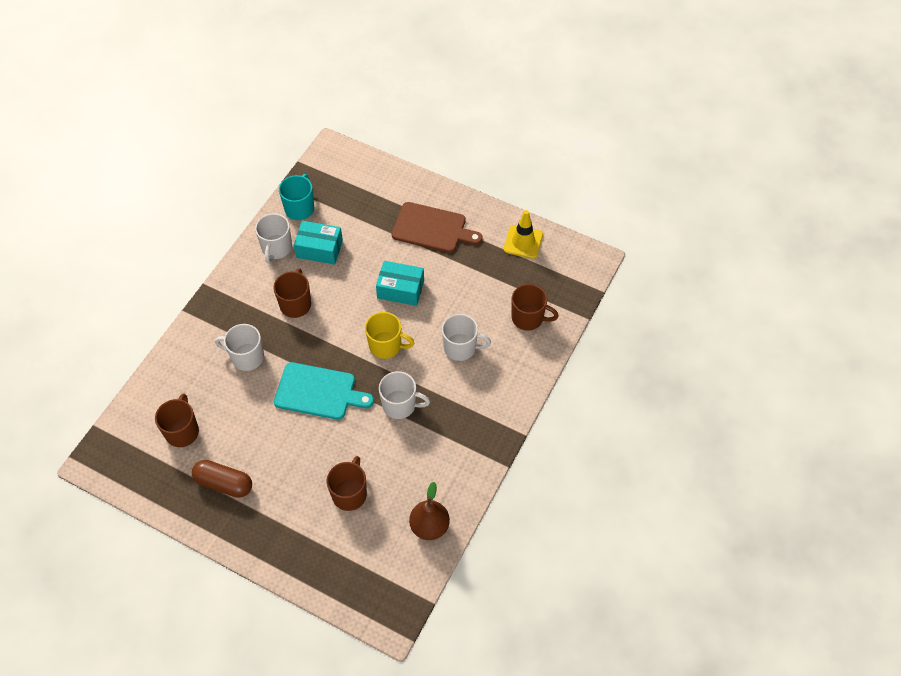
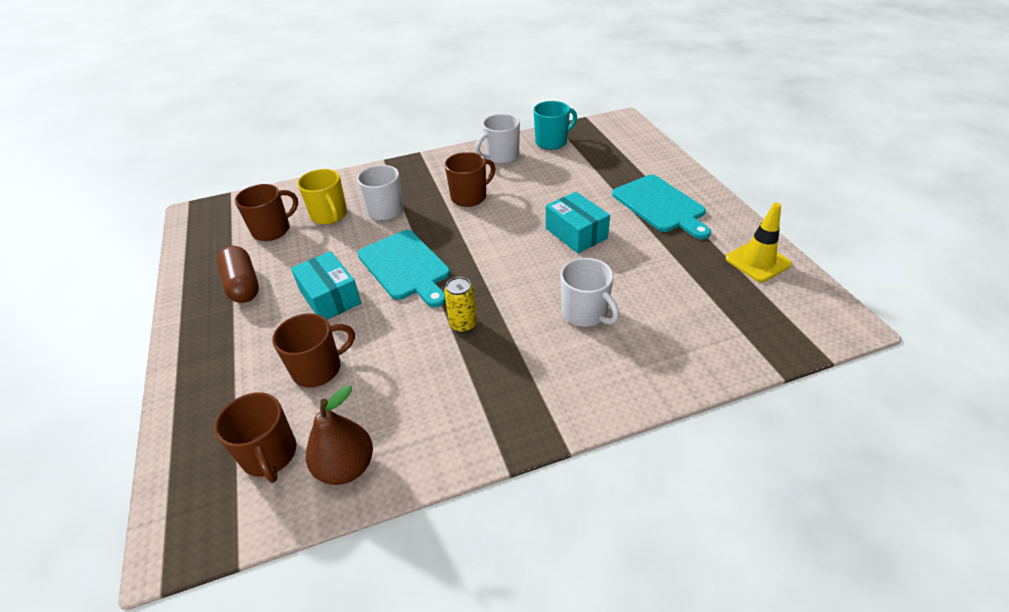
camera: 45 degrees right, 15 degrees down
(319, 249) = (536, 172): turquoise box -> turquoise box (330, 297)
(386, 346) = (510, 268): yellow mug -> yellow mug (329, 215)
(400, 405) = (463, 324): white mug -> yellow can
(432, 228) = (660, 205): brown cutting board -> turquoise cutting board
(528, 318) = (697, 331): brown mug -> brown mug (270, 455)

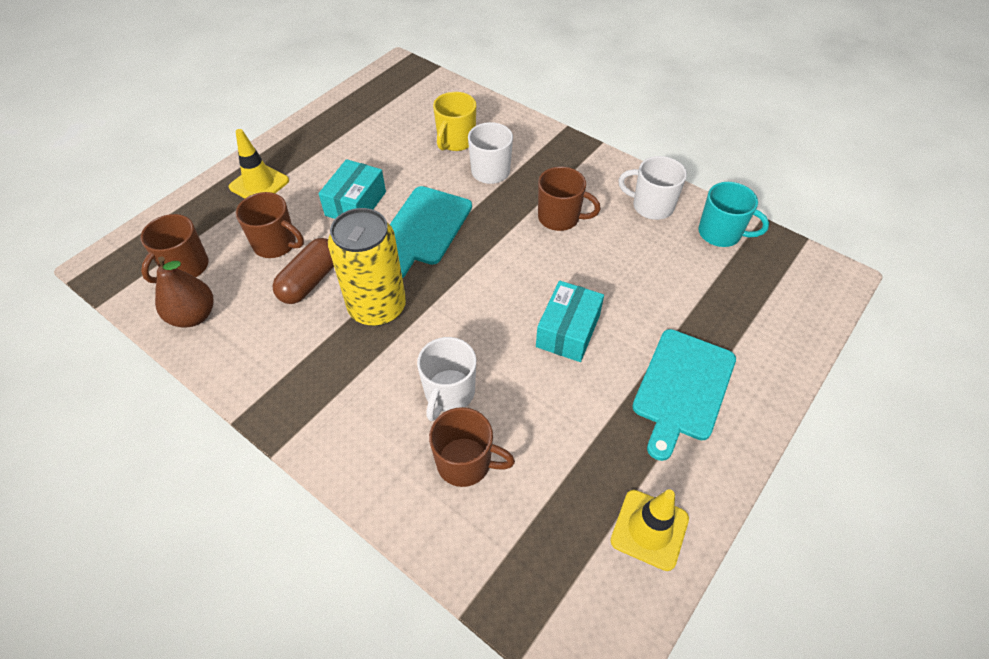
camera: 55 degrees right, 10 degrees up
(222, 356) = (259, 184): none -> yellow traffic cone
(243, 285) = (337, 146): brown capsule -> brown capsule (310, 281)
(272, 230) = (411, 120): brown mug -> brown mug (465, 463)
(463, 324) = (377, 307): yellow can -> yellow can, size x2.08

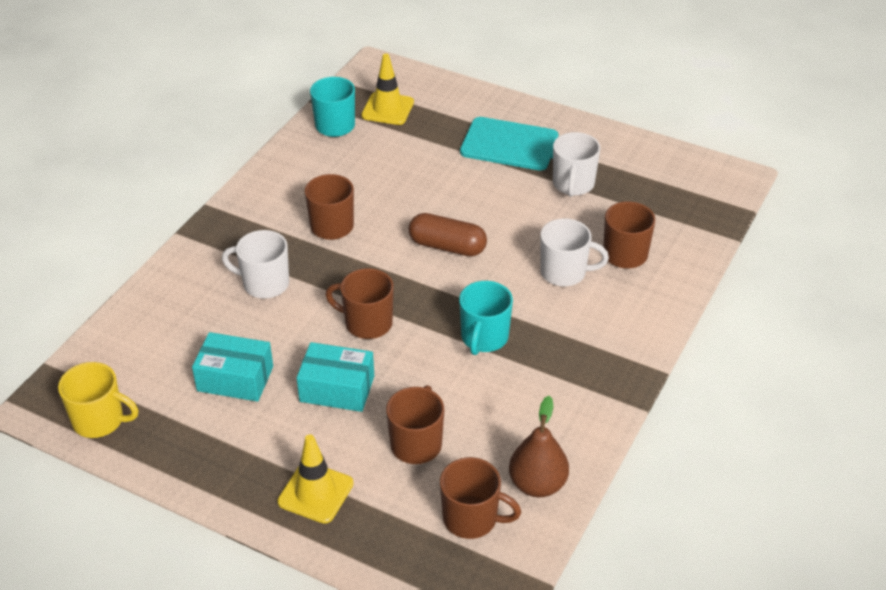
camera: 100 degrees left, 10 degrees down
(310, 281) = (463, 399): brown capsule -> brown capsule (447, 246)
(377, 307) = (484, 338): yellow can -> turquoise mug
(424, 228) = (367, 323): turquoise cutting board -> brown mug
(455, 141) = (212, 321): yellow mug -> yellow mug (100, 420)
(568, 331) = (476, 209): turquoise box -> turquoise box (235, 378)
(649, 529) = (638, 159): yellow traffic cone -> yellow traffic cone (387, 109)
(651, 206) = (305, 166): white mug -> white mug (573, 184)

